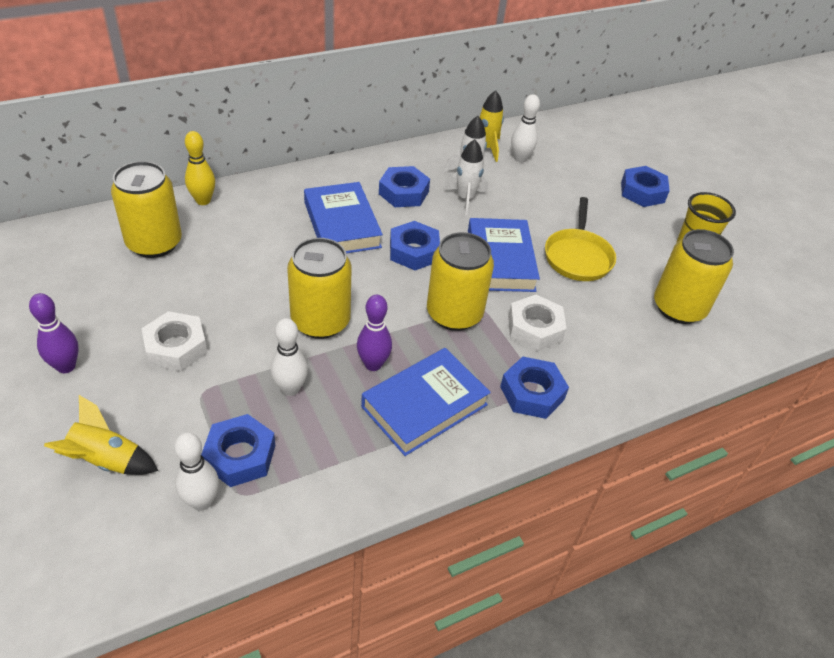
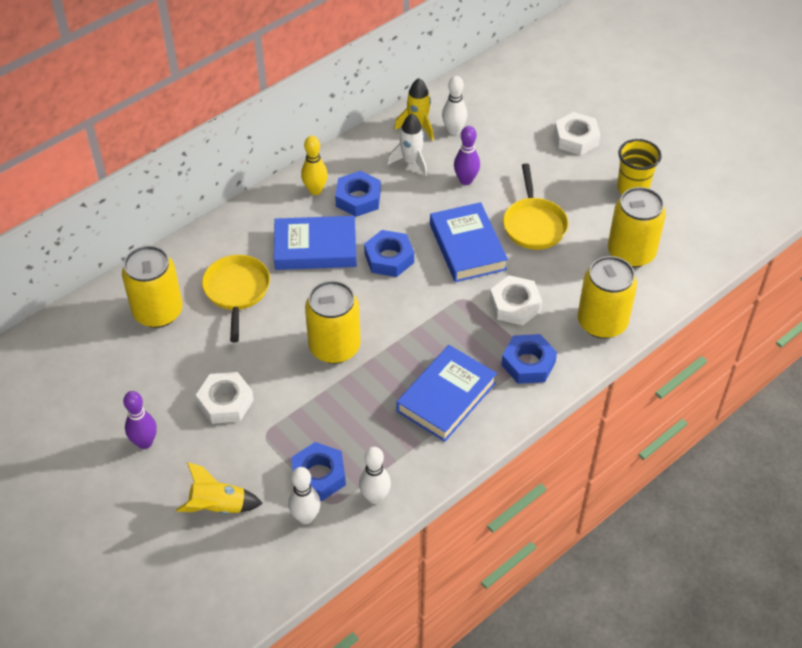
camera: 10 degrees left, 5 degrees up
(203, 200) = (179, 257): yellow bowling pin -> yellow bowling pin (315, 190)
(243, 244) = (237, 291): none -> yellow pan
(290, 389) = (334, 412): white bowling pin -> white bowling pin (375, 497)
(342, 224) = (315, 248): blue book -> blue book turned 60 degrees counterclockwise
(373, 364) = (392, 373): purple bowling pin -> purple bowling pin (466, 180)
(454, 314) = (444, 310): yellow can -> yellow can (602, 322)
(465, 199) = (416, 190): white rocket -> none
(642, 192) = (576, 138): blue nut -> white nut

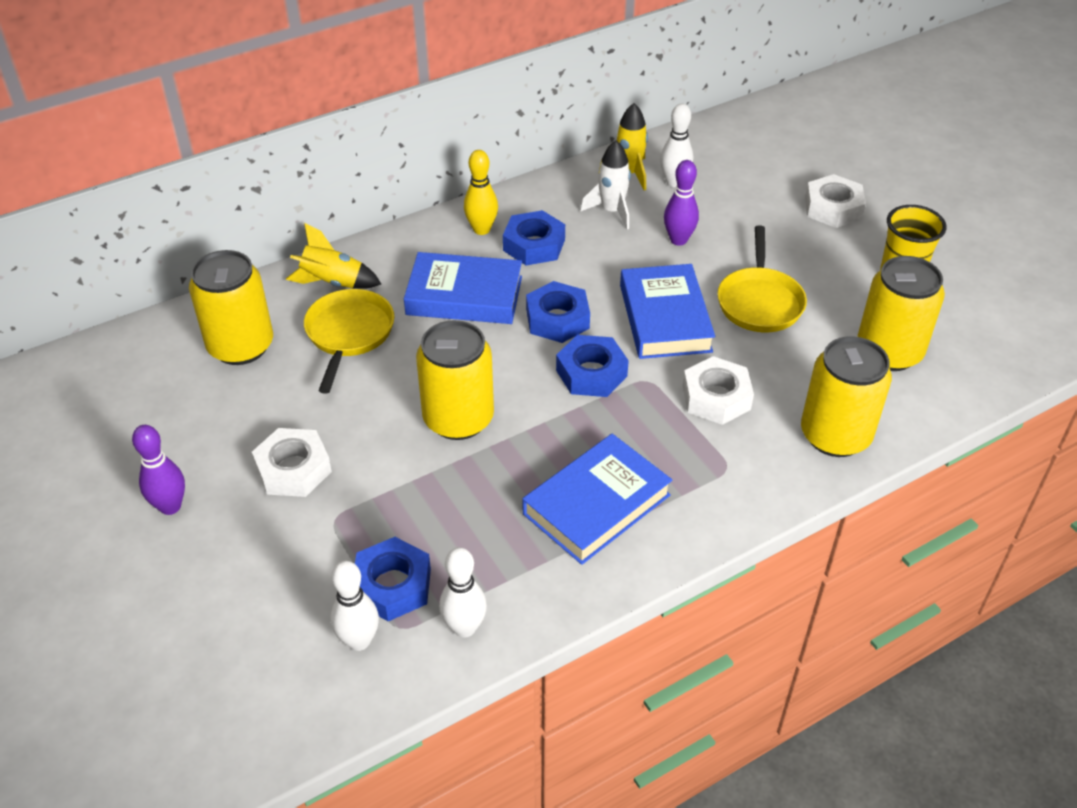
camera: 10 degrees right, 5 degrees down
(218, 506) = (242, 607): yellow rocket -> yellow rocket (333, 282)
(528, 363) = (721, 475): blue nut -> blue nut (591, 373)

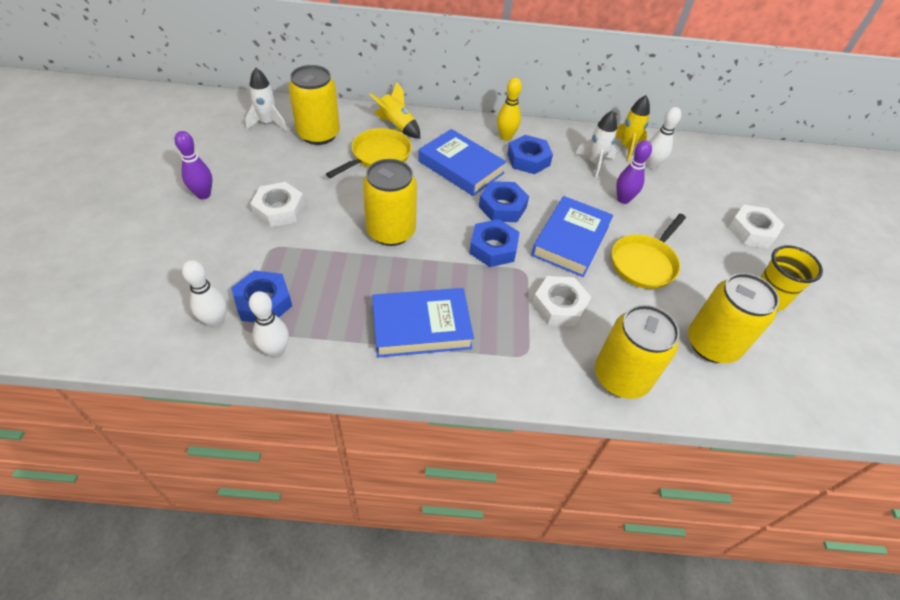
camera: 30 degrees right, 5 degrees up
(153, 367) = (268, 123): none -> white rocket

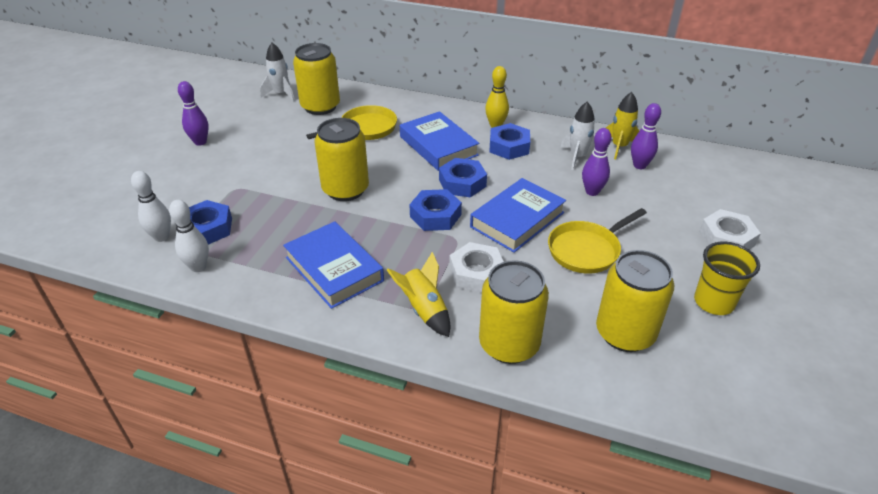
camera: 20 degrees right, 10 degrees down
(279, 210) = (256, 160): white nut -> none
(397, 126) = (395, 106): yellow rocket -> yellow rocket (424, 309)
(421, 327) = (334, 269): blue book -> blue book turned 45 degrees clockwise
(651, 165) = (639, 165): white bowling pin -> purple bowling pin

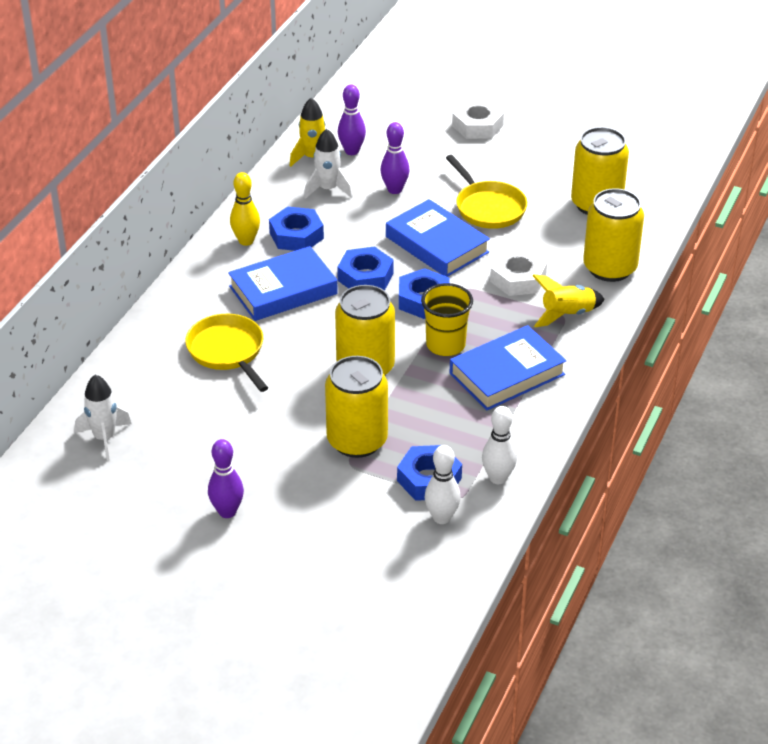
camera: 85 degrees left, 0 degrees up
(320, 106) = (155, 395): yellow can -> yellow can (357, 440)
(713, 302) = (560, 152): yellow cup -> yellow cup (445, 345)

